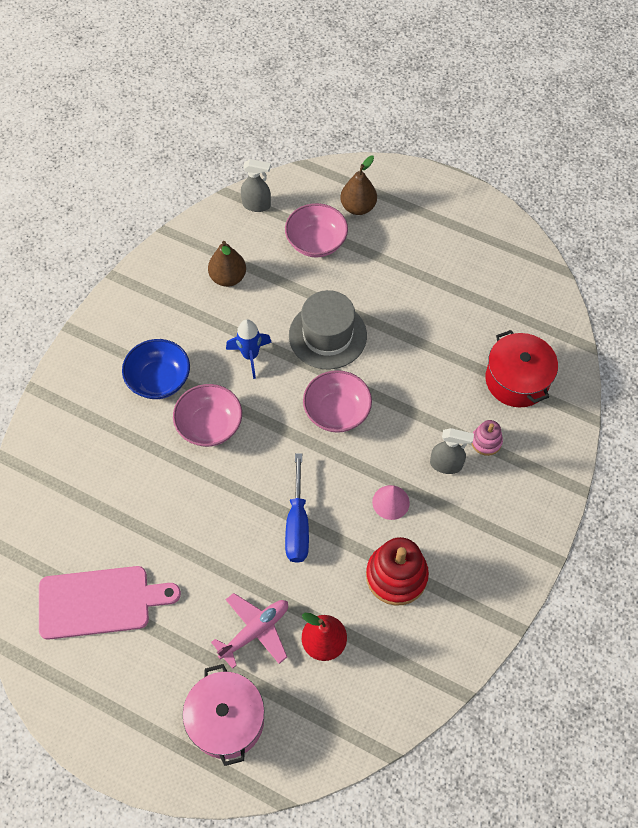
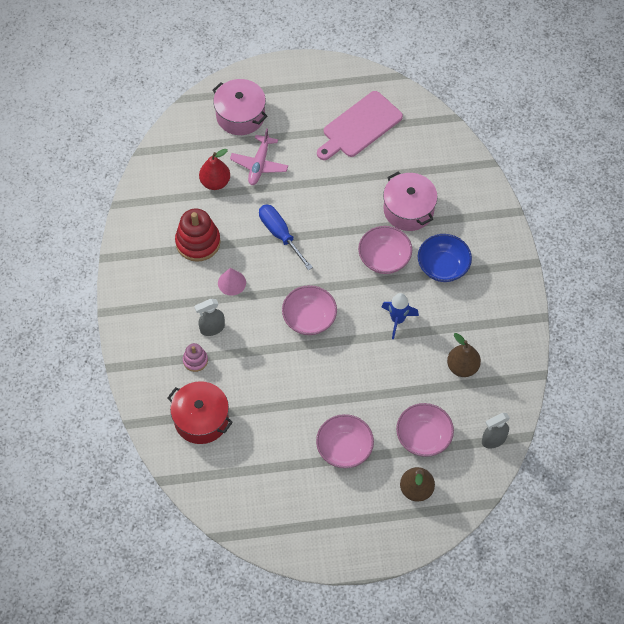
camera: 145 degrees right, 0 degrees up
(138, 462) = (408, 210): none -> pink pot
(327, 335) = (357, 368): grey hat -> none
(396, 274) = (344, 448): none -> pink bowl

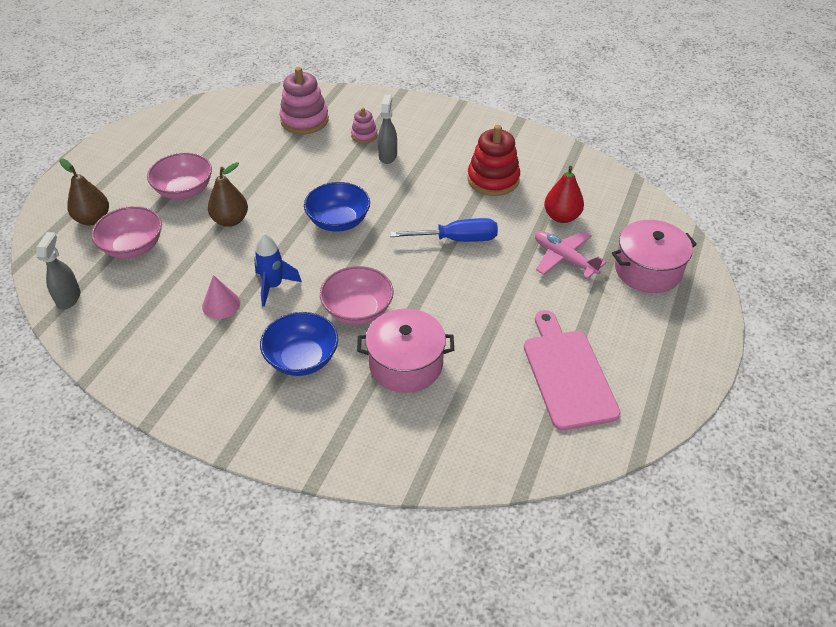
camera: 120 degrees right, 15 degrees down
(201, 419) = (304, 120): red pot -> pink stacking toy
(232, 283) = (427, 185): pink cone -> pink cone (221, 304)
(309, 318) = (338, 221): pink bowl -> blue bowl
(462, 367) = (168, 313): brown pear -> brown pear (230, 220)

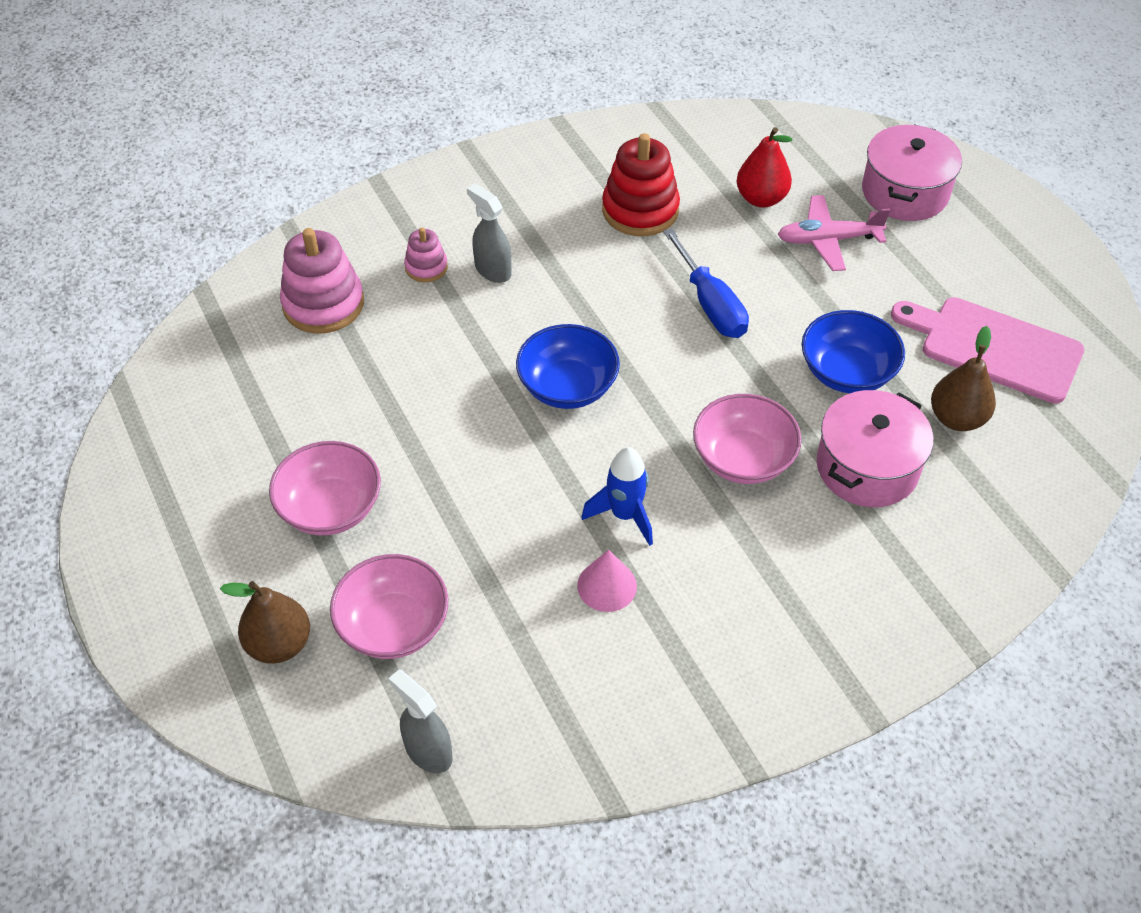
camera: 50 degrees left, 5 degrees up
(230, 220) = (451, 491): brown pear -> brown pear (957, 418)
(302, 358) = (776, 555): blue bowl -> blue bowl (847, 372)
(456, 239) = (710, 304): blue screwdriver -> blue screwdriver turned 120 degrees clockwise

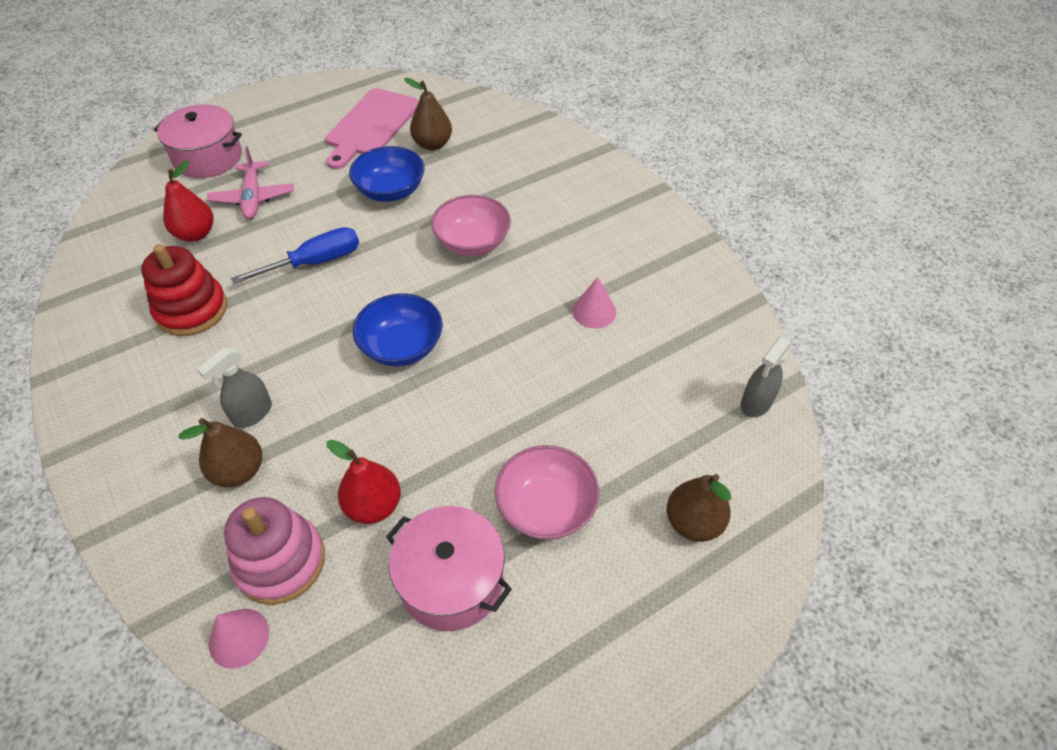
camera: 95 degrees left, 0 degrees up
(260, 283) = (239, 638): none -> pink cone
(365, 367) = (373, 505): none -> red pear
(393, 625) = (656, 440): pink bowl -> none
(426, 267) = (239, 471): pink stacking toy -> brown pear
(624, 515) = (530, 304): blue rocket -> none
(867, 467) = (476, 184): pink pot -> pink pot (451, 580)

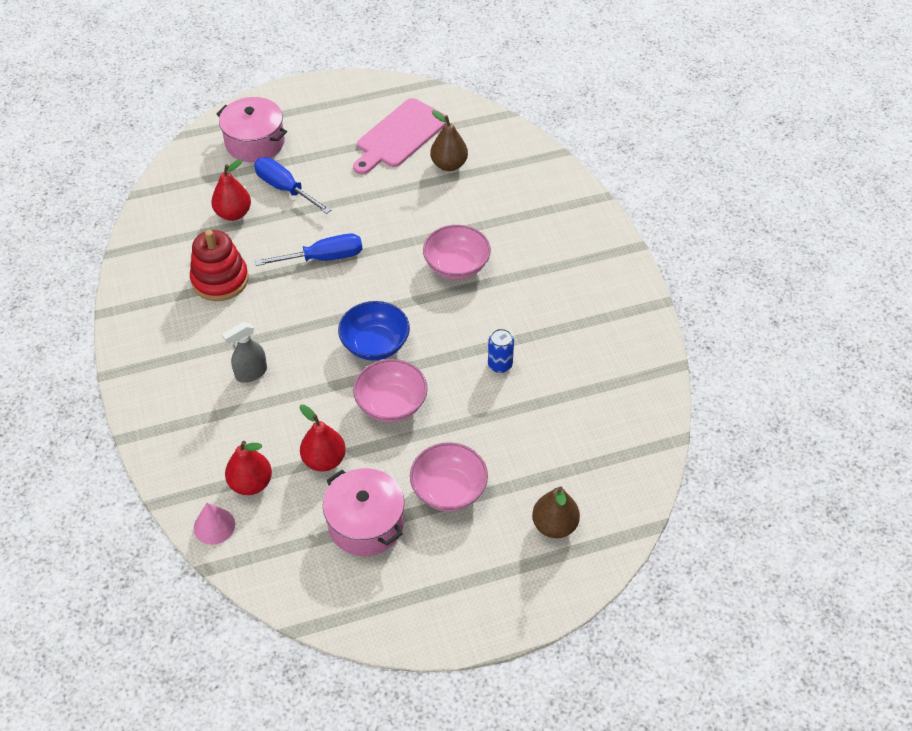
camera: 15 degrees right, 0 degrees up
(239, 471) = (234, 414): brown pear -> none
(253, 198) = (285, 189): pink plane -> blue screwdriver
(280, 562) = (251, 483): pink stacking toy -> red pear
(390, 191) = (401, 204): blue bowl -> none
(441, 414) = (391, 404): none -> pink bowl
(557, 340) = (500, 365): none -> blue can
(594, 311) = (538, 347): pink cone -> none
(756, 403) = (640, 449): grey spray bottle -> none

